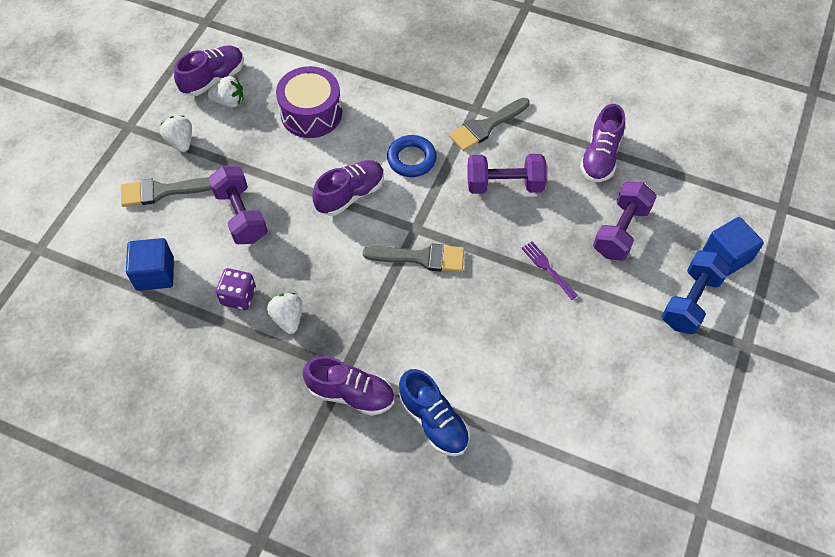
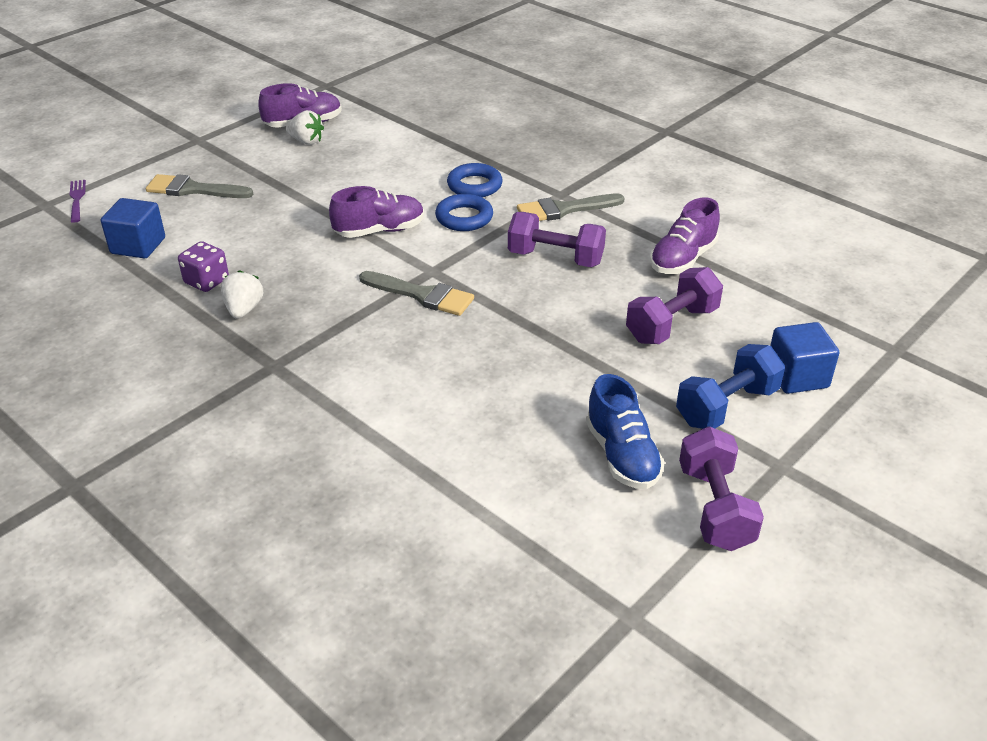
camera: 20 degrees right, 20 degrees down
(181, 142) = (238, 159): white strawberry -> none
(241, 215) = (256, 222): purple dumbbell -> purple dumbbell (715, 507)
(311, 113) = (382, 165): purple drum -> none
(351, 394) = (265, 387): purple shoe -> none
(401, 118) = (474, 185): none -> blue ring
(434, 421) = (341, 434): blue shoe -> blue shoe (622, 455)
(547, 268) = (562, 336): purple fork -> purple fork (77, 199)

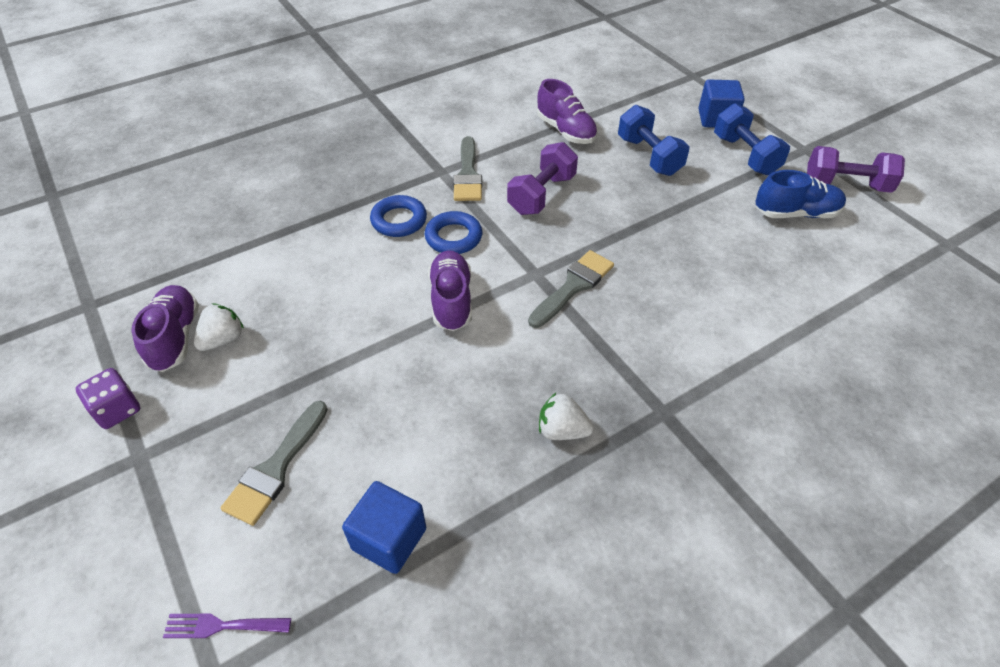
camera: 75 degrees left, 10 degrees up
(206, 281) = (496, 463): purple dice -> purple dice (117, 410)
(672, 325) = (649, 156): purple dumbbell -> blue dumbbell

